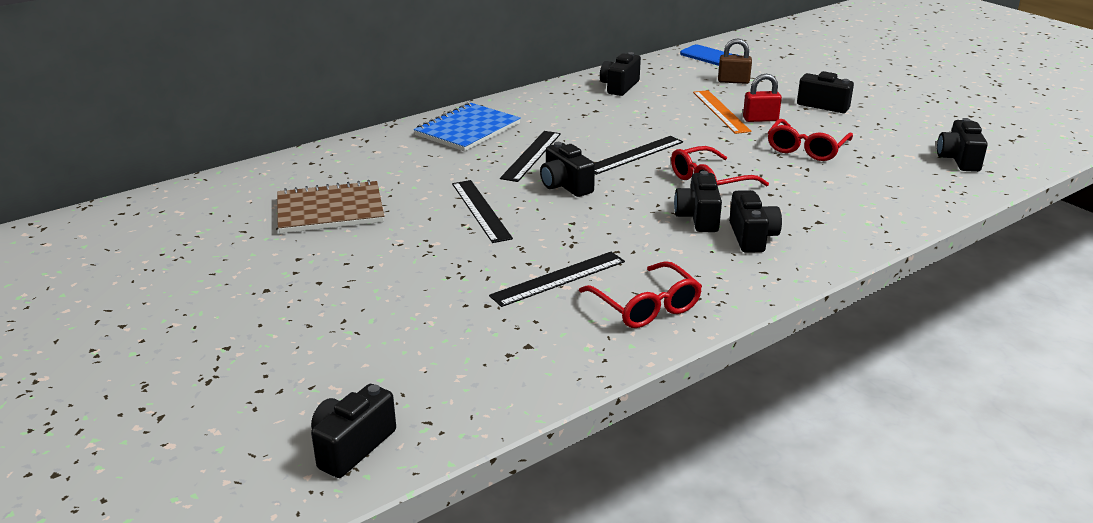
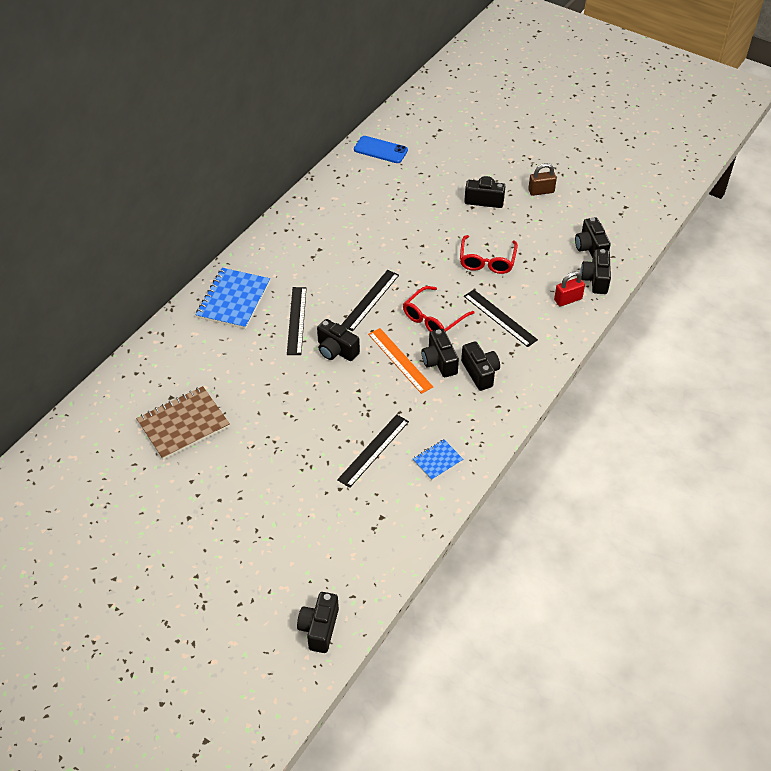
camera: 20 degrees left, 20 degrees up
(481, 210) = (290, 394): black ruler -> black ruler (500, 318)
(619, 87) = (324, 211): black camera -> black camera (595, 279)
(645, 306) = (437, 460): red glasses -> blue notebook
(720, 111) = (412, 227): orange ruler -> orange ruler (400, 360)
(733, 81) = (408, 182): brown padlock -> brown padlock (541, 191)
(760, 119) = (444, 231): red padlock -> red padlock (568, 299)

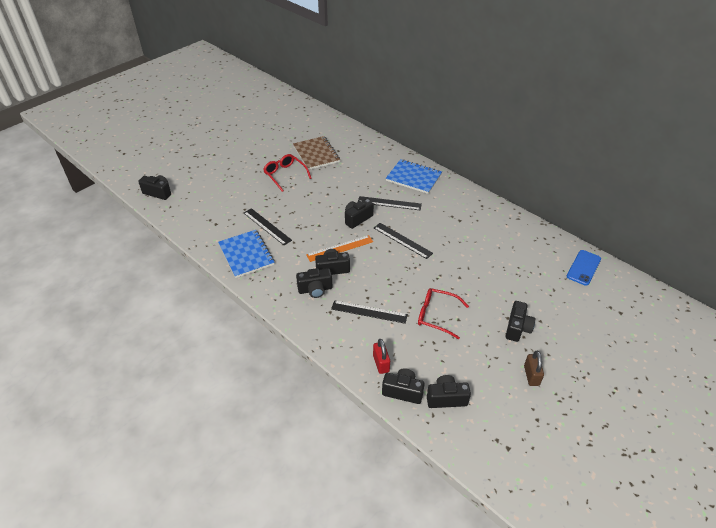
camera: 100 degrees right, 5 degrees down
(433, 318) = (376, 272): red glasses -> red glasses (285, 175)
(437, 460) = (246, 254): blue notebook -> blue notebook, size x1.90
(500, 318) = (369, 312): black ruler -> black ruler turned 45 degrees clockwise

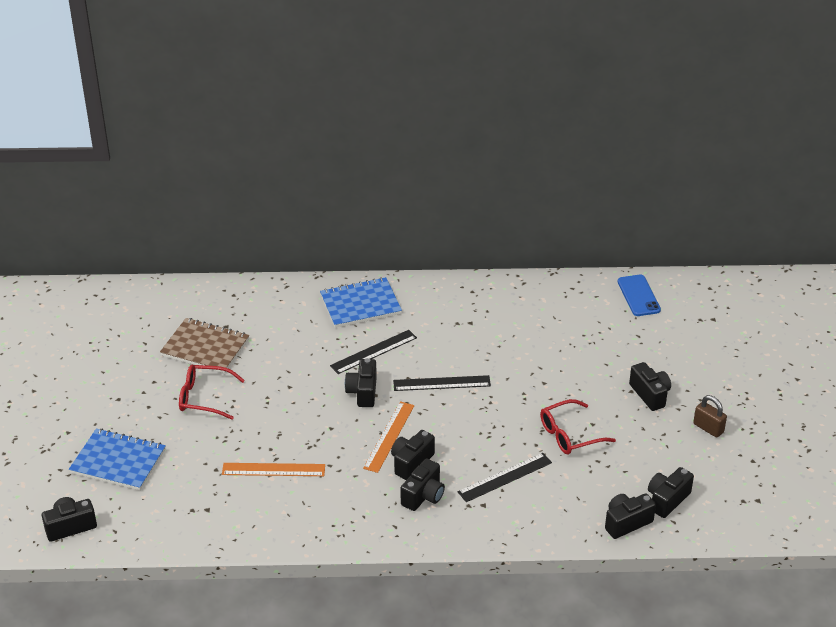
camera: 45 degrees left, 5 degrees down
(246, 254) = (297, 515): blue notebook -> blue notebook (118, 461)
(267, 226) = (273, 469): black ruler -> orange ruler
(381, 363) = (577, 514): red padlock -> none

